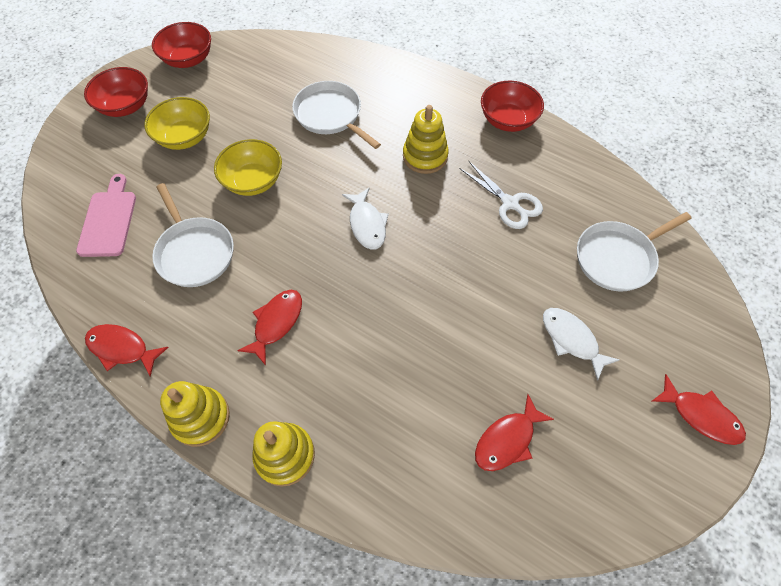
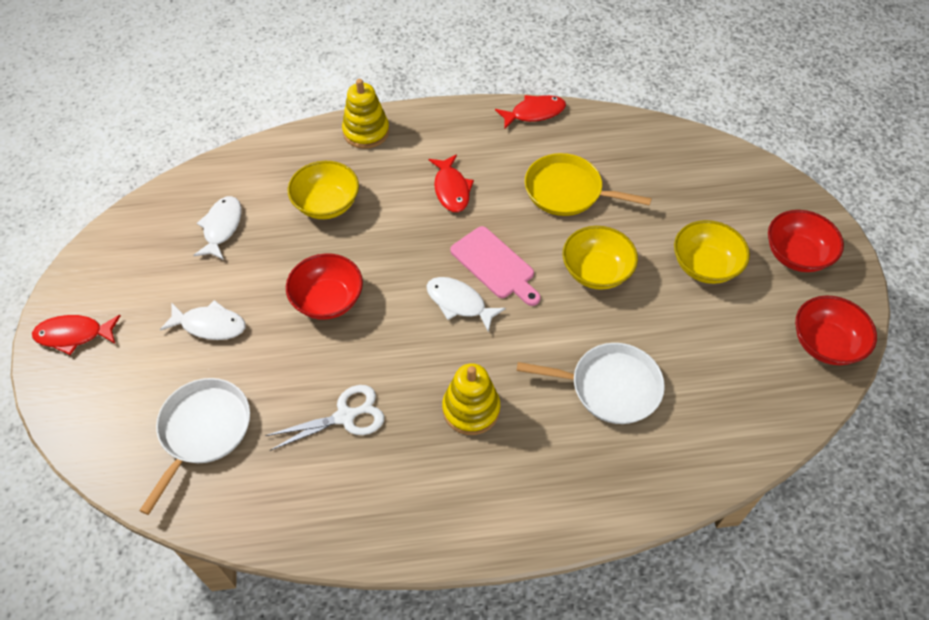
camera: 140 degrees right, 5 degrees down
(108, 220) = (660, 168): pink cutting board -> pink cutting board (495, 265)
(195, 252) = (567, 191): white pan -> yellow pan
(200, 417) = (439, 116): yellow stacking toy -> none
(393, 391) = (326, 204): none -> yellow bowl
(507, 120) = (422, 527): red bowl -> red bowl (328, 300)
(507, 440) = (222, 227): red fish -> white fish
(510, 203) = (345, 416): white scissors -> white scissors turned 150 degrees clockwise

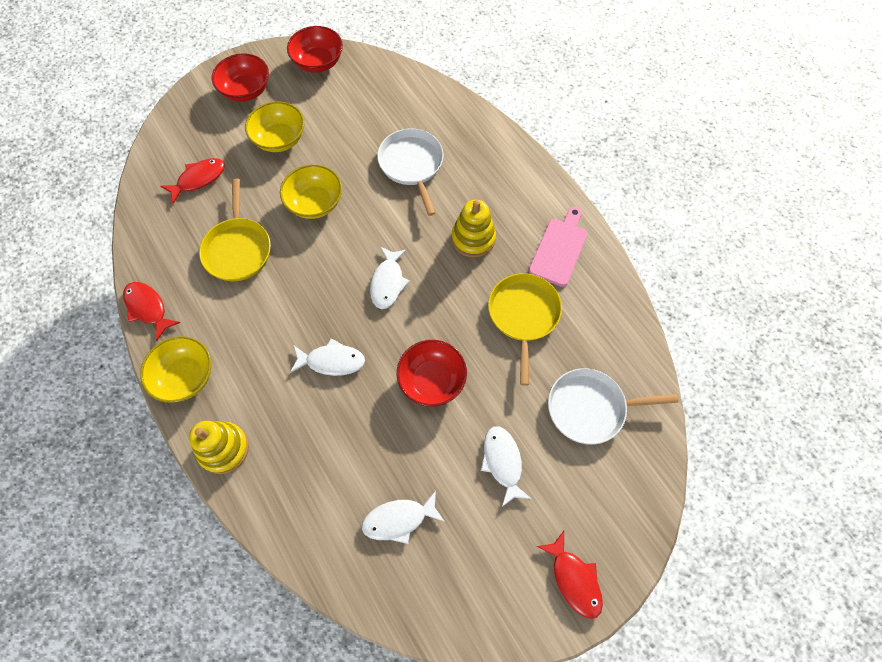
camera: 115 degrees left, 10 degrees up
(326, 204) = (331, 437): yellow bowl -> yellow bowl (185, 377)
(345, 416) = (523, 315): white scissors -> yellow pan
(399, 227) = (332, 361): none -> white fish
(451, 189) = (271, 338): red fish -> red fish (198, 179)
(495, 265) = (340, 272): pink cutting board -> pink cutting board (559, 249)

